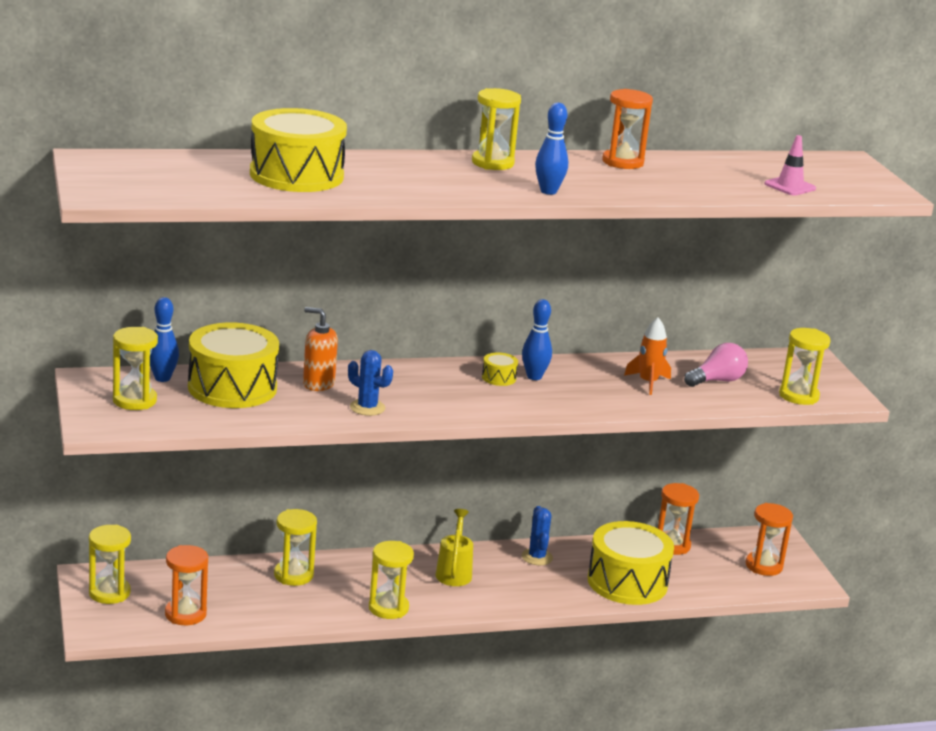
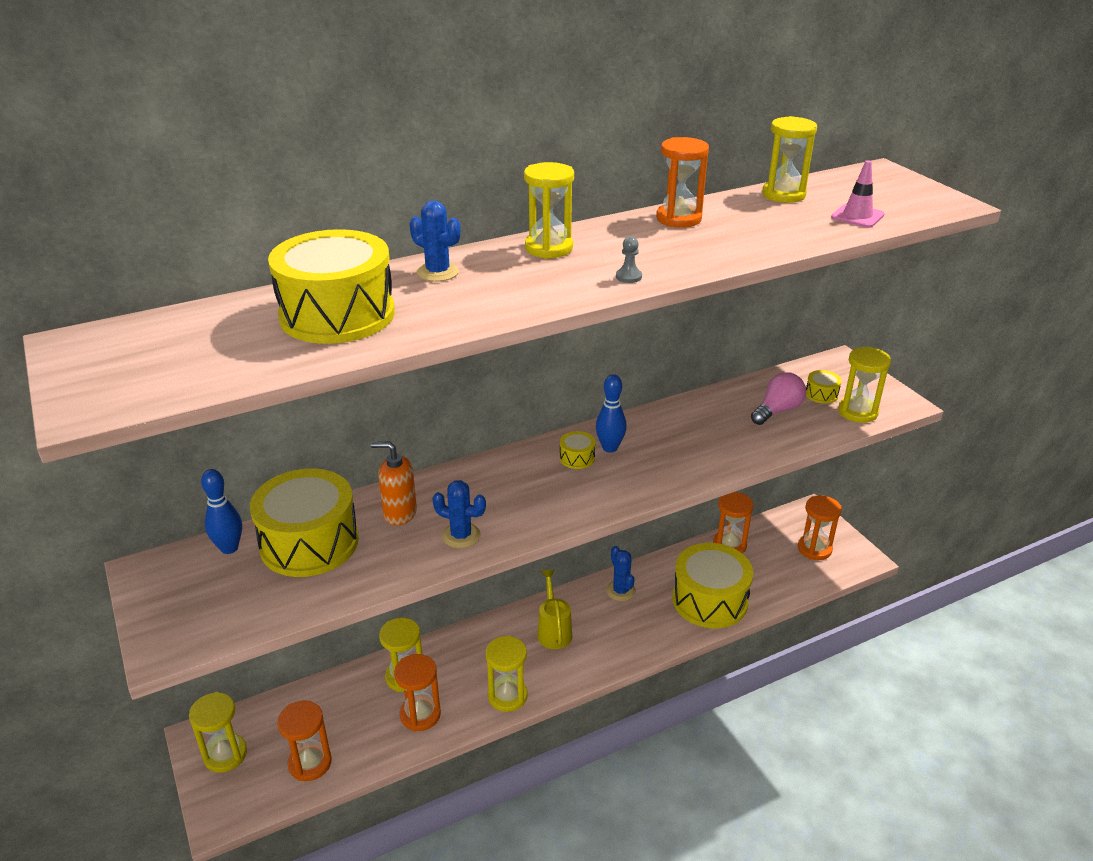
camera: 10 degrees left, 10 degrees up
(134, 400) = (203, 592): yellow hourglass -> yellow hourglass (783, 195)
(299, 603) = (420, 714): none -> orange hourglass
(389, 163) = (438, 272): none -> blue cactus
(548, 191) = (628, 277): blue bowling pin -> grey pawn
(648, 383) = (718, 429): orange rocket -> none
(771, 377) = (821, 394): none -> yellow drum

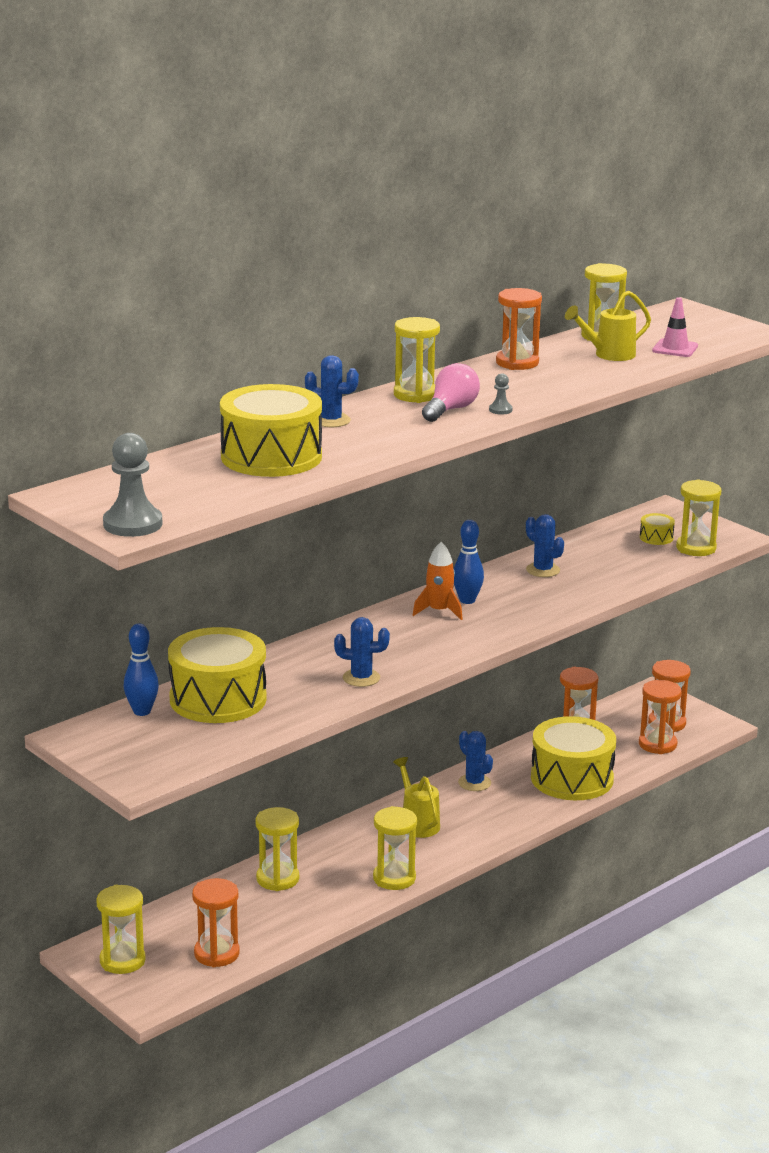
camera: 15 degrees left, 10 degrees down
(101, 397) = (132, 524): none -> grey pawn
(399, 513) = (291, 669): orange soap dispenser -> none
(420, 714) = (310, 904): orange hourglass -> orange hourglass (657, 744)
(577, 458) = (439, 611): yellow drum -> orange rocket
(697, 420) = (543, 570): none -> blue cactus
(777, 411) = (618, 555): pink light bulb -> pink light bulb (450, 410)
(782, 218) = (609, 355): none -> yellow watering can

